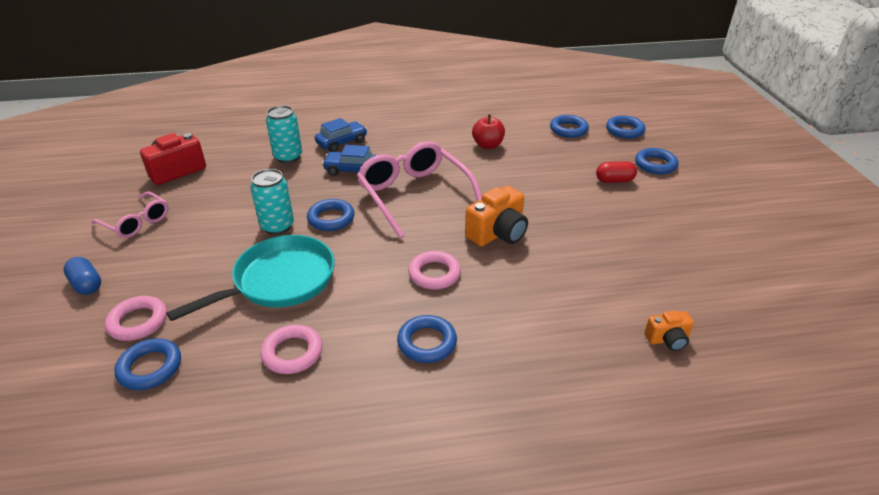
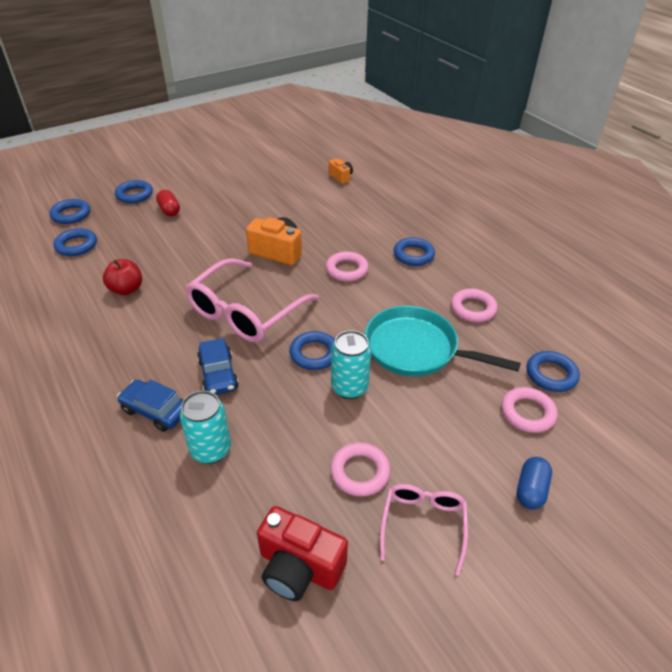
camera: 115 degrees left, 5 degrees up
(203, 208) = (360, 472): none -> pink ring

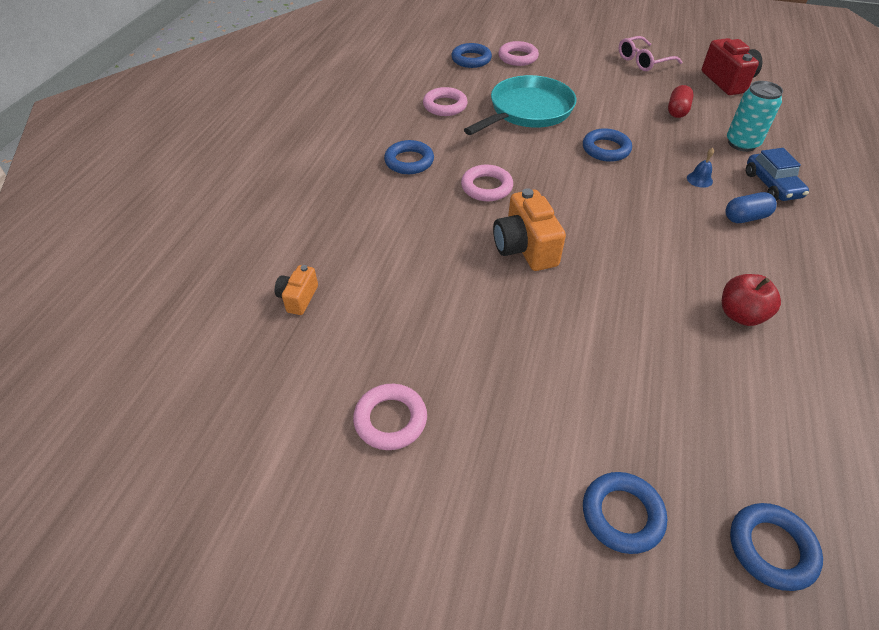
camera: 130 degrees left, 5 degrees up
(76, 245) = (785, 448): blue ring -> none
(169, 210) = (592, 420): red capsule -> red capsule (677, 111)
(218, 374) = (699, 179): blue car -> blue bell
(244, 313) = (630, 210): pink glasses -> none
(349, 387) = (606, 120): turquoise can -> none
(360, 472) = (652, 89): pink ring -> pink ring (390, 420)
(416, 349) = (527, 111): turquoise pan -> turquoise pan turned 120 degrees counterclockwise
(530, 490) = (570, 43): blue capsule -> blue capsule (745, 218)

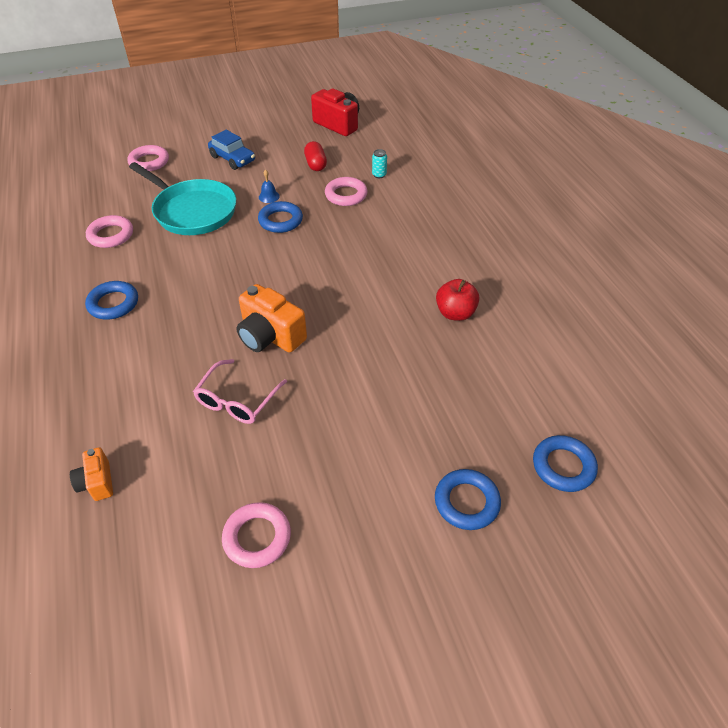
camera: 35 degrees left, 0 degrees up
(471, 59) = (105, 179): blue ring -> none
(486, 187) = (202, 297): pink ring -> pink ring (346, 195)
(527, 111) = (192, 211): turquoise pan -> turquoise pan turned 120 degrees clockwise
(643, 61) = (261, 128): pink glasses -> pink glasses (236, 401)
(699, 179) = (366, 218): blue bell -> blue bell (269, 196)
(742, 143) = (379, 175): turquoise can -> turquoise can, size x0.50
(745, 218) = (416, 235): blue capsule -> none
(772, 185) = (418, 201): blue car -> blue car (232, 159)

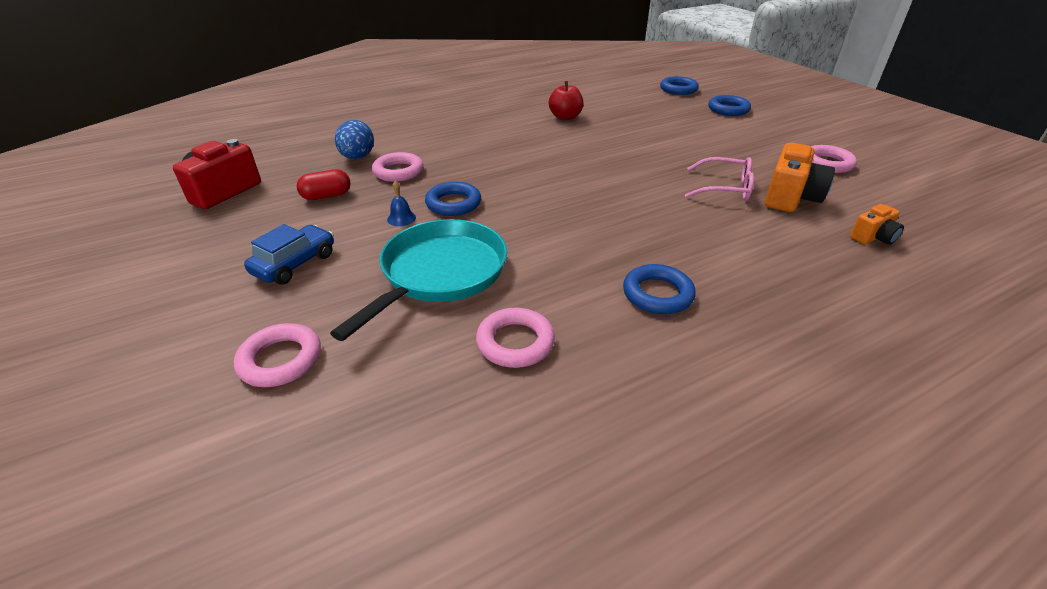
camera: 100 degrees left, 10 degrees down
(270, 336) = (640, 184): orange camera -> orange camera (790, 197)
(379, 175) = (357, 157): turquoise can -> blue egg

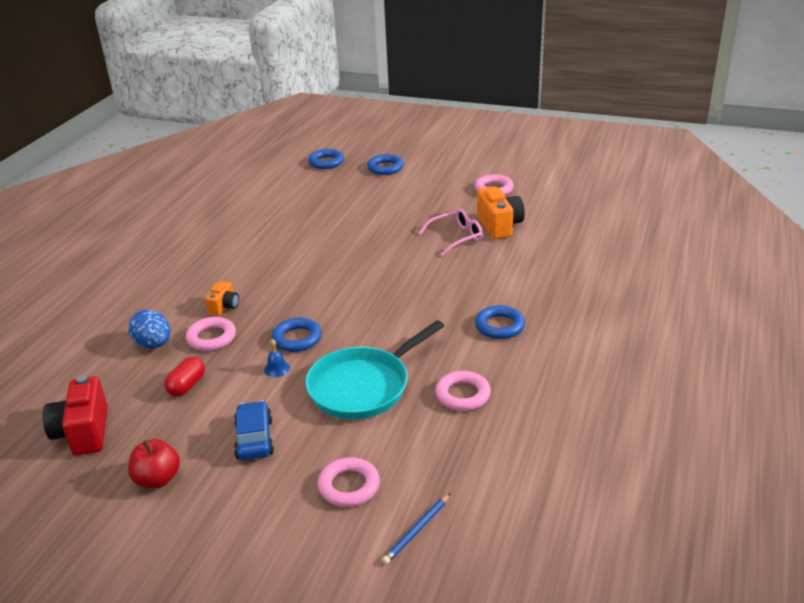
camera: 40 degrees left, 5 degrees down
(248, 461) = (417, 530): none -> blue pencil
(440, 273) = (363, 386): turquoise pan -> turquoise pan turned 120 degrees counterclockwise
(565, 117) = (273, 227): red apple -> red apple (158, 479)
(873, 237) = (565, 232): orange camera -> orange camera (224, 307)

